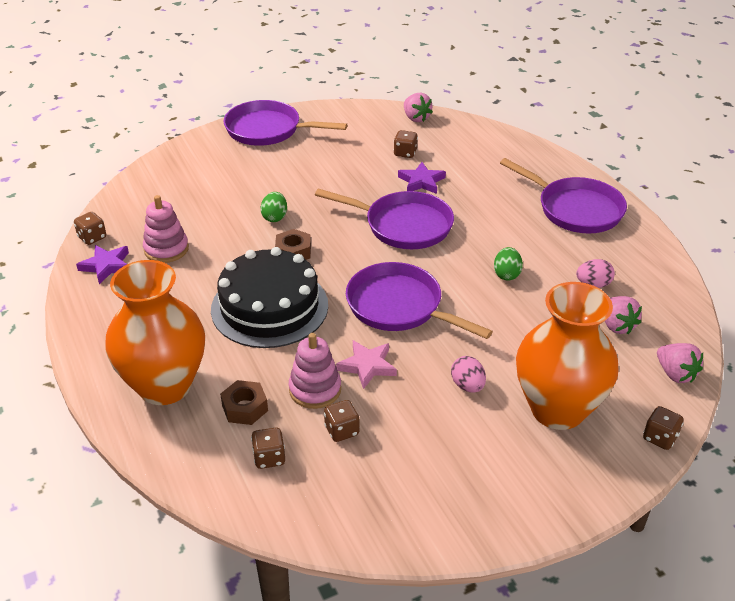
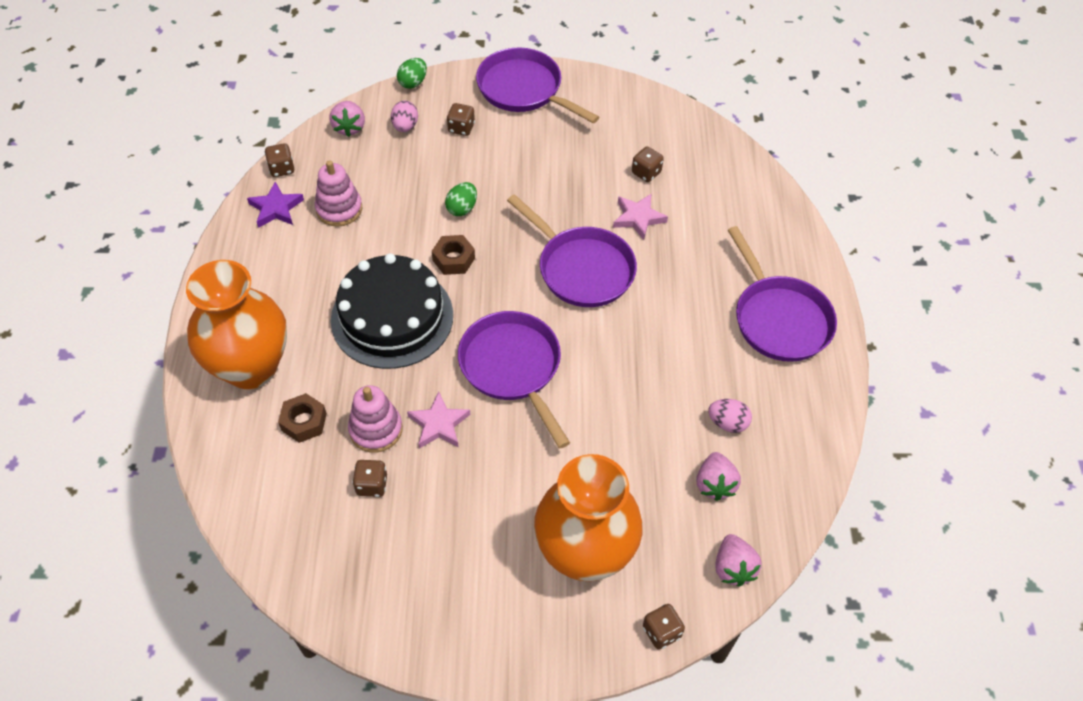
camera: 25 degrees right, 15 degrees up
(269, 458) = (293, 485): brown dice -> brown dice (461, 128)
(416, 118) = (689, 128): pink strawberry -> pink strawberry (349, 127)
(421, 181) = (638, 218): purple star -> pink star
(467, 386) = (517, 488): pink egg -> pink egg (405, 126)
(506, 274) = (645, 373): green egg -> green egg (413, 83)

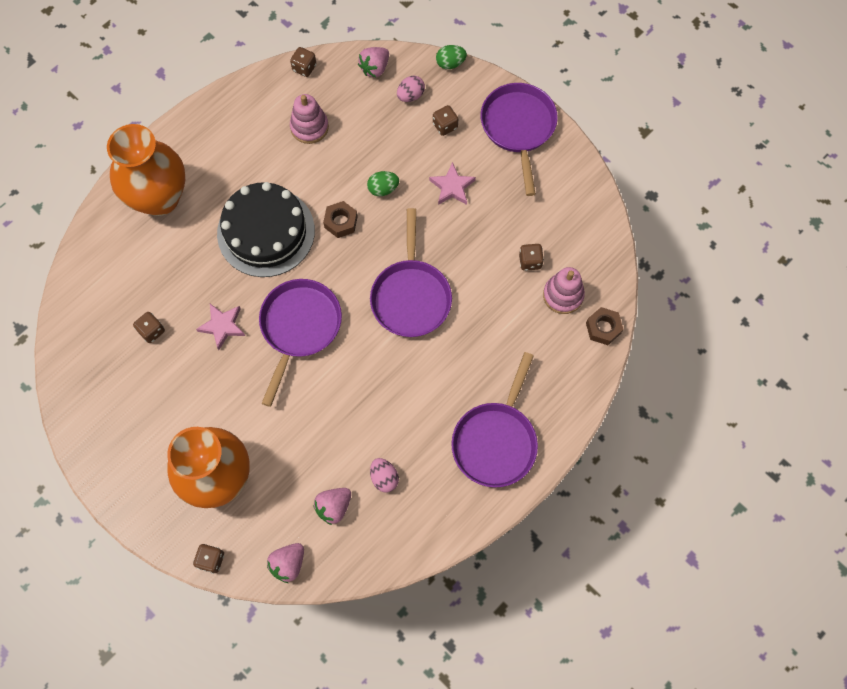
camera: 45 degrees right, 15 degrees up
(276, 208) = (273, 96): purple star -> none
(304, 422) = (154, 259): brown nut -> brown nut (603, 328)
(376, 429) = (186, 298): pink stacking toy -> pink stacking toy (563, 295)
(638, 218) = (487, 291): pink star -> pink star (452, 187)

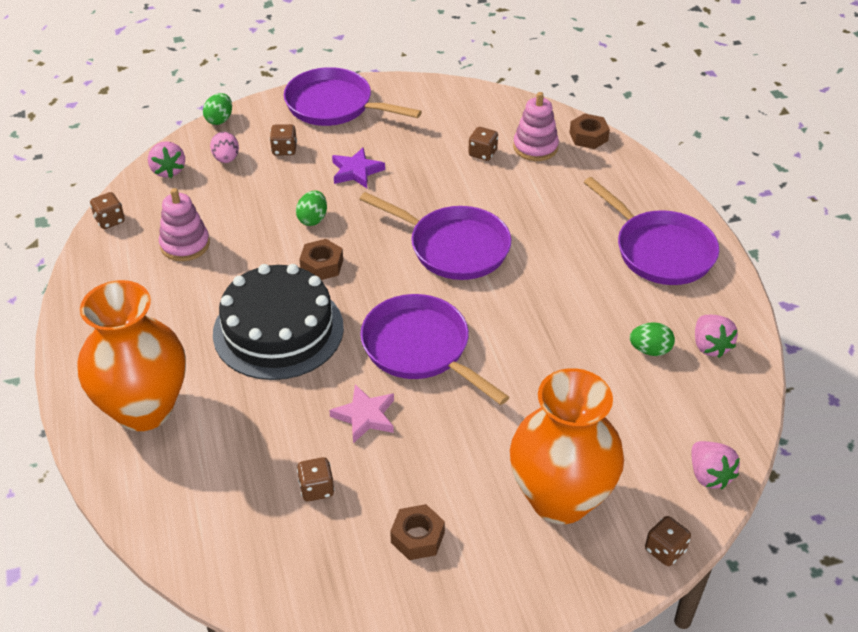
camera: 60 degrees left, 25 degrees down
(146, 408) = (417, 537): none -> brown nut
(334, 507) = (660, 406): pink strawberry -> pink strawberry (710, 346)
(384, 478) = (650, 350): pink egg -> green egg
(452, 187) = (356, 171): pink star -> purple star

